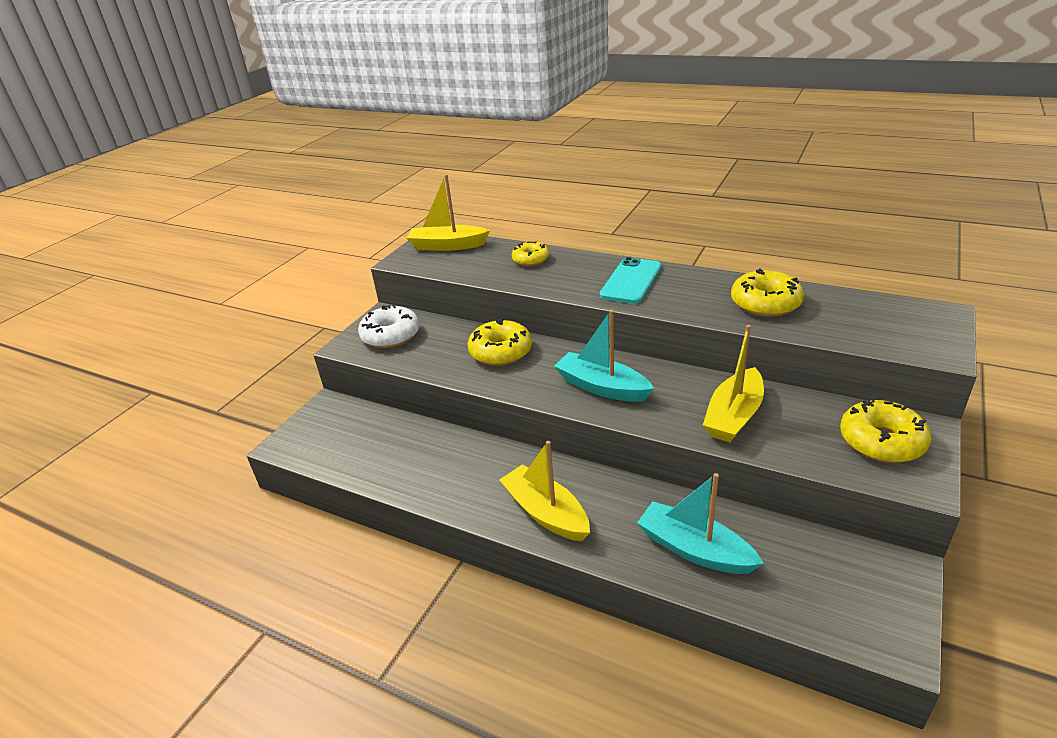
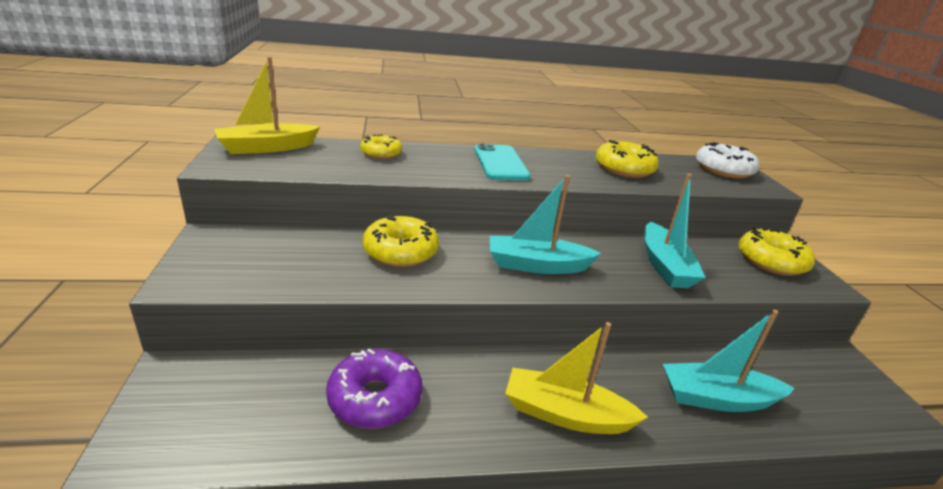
camera: 40 degrees left, 5 degrees down
(391, 335) = (241, 258): white donut -> white donut (723, 170)
(426, 457) = (375, 398): none -> purple donut
(734, 416) = (664, 266): yellow boat -> turquoise boat

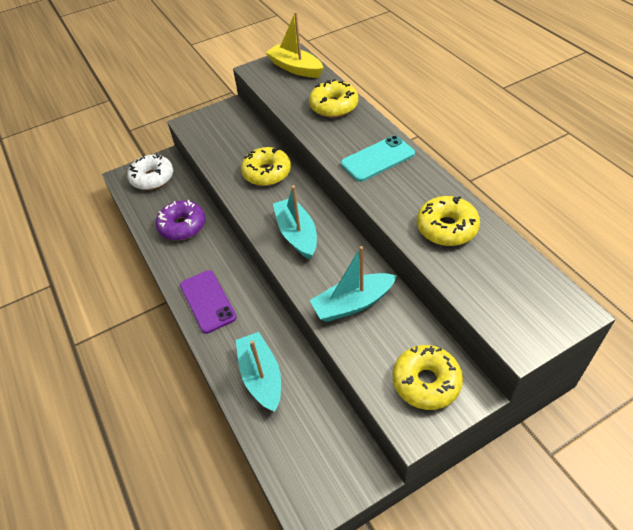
camera: 75 degrees right, 20 degrees up
(381, 153) = (334, 106): yellow donut -> yellow donut, size x1.56
(565, 414) = (208, 301): yellow boat -> purple phone
(723, 170) = (536, 303): white donut -> white donut (152, 178)

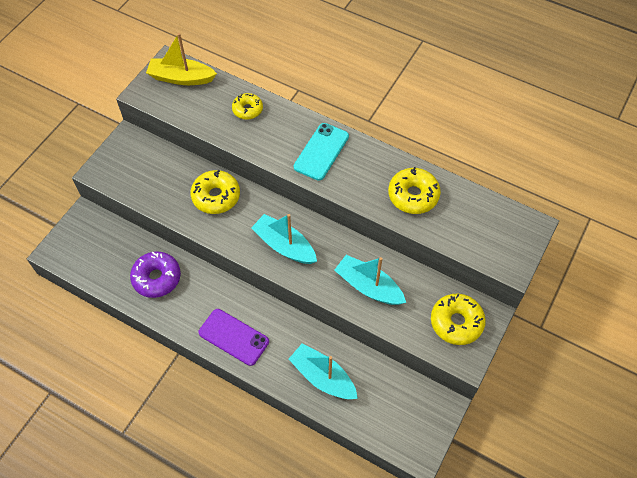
camera: 35 degrees left, 10 degrees up
(152, 178) = (86, 241): white donut -> none
(334, 106) = (247, 109): yellow donut -> yellow donut, size x0.64
(353, 304) = (368, 286): turquoise boat -> turquoise boat turned 90 degrees clockwise

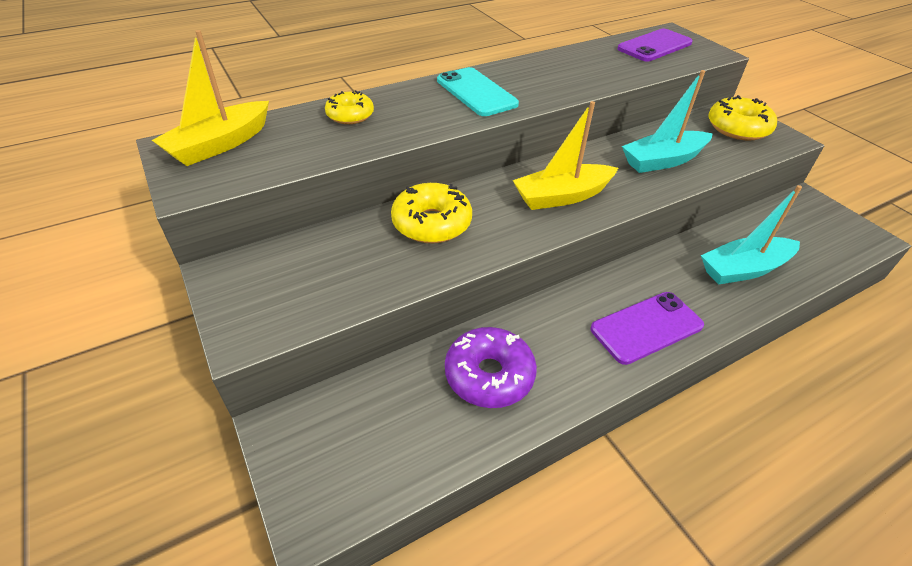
camera: 60 degrees left, 15 degrees down
(284, 245) = (562, 196): turquoise boat -> yellow boat
(413, 195) = (589, 66): yellow donut -> none
(488, 223) = (654, 46): none -> purple phone

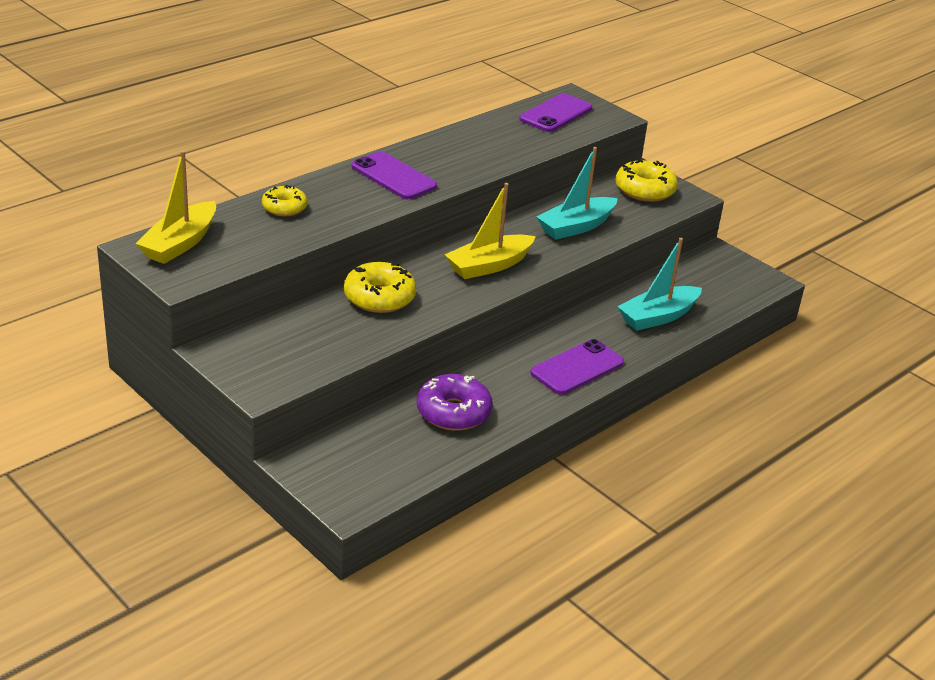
camera: 15 degrees left, 10 degrees down
(476, 92) = (393, 176): turquoise phone -> purple phone

